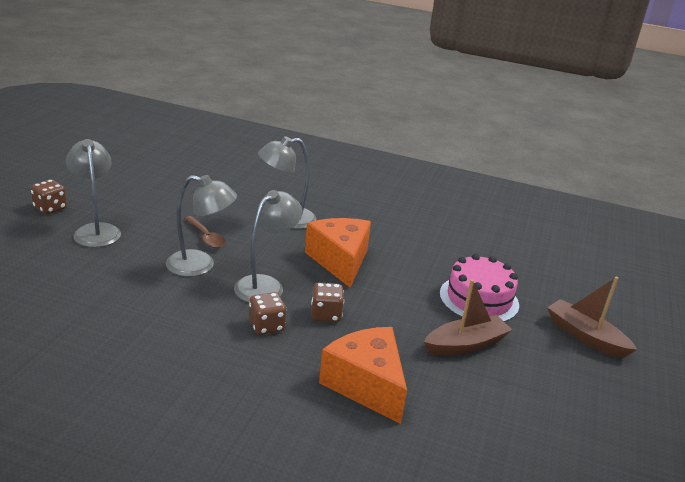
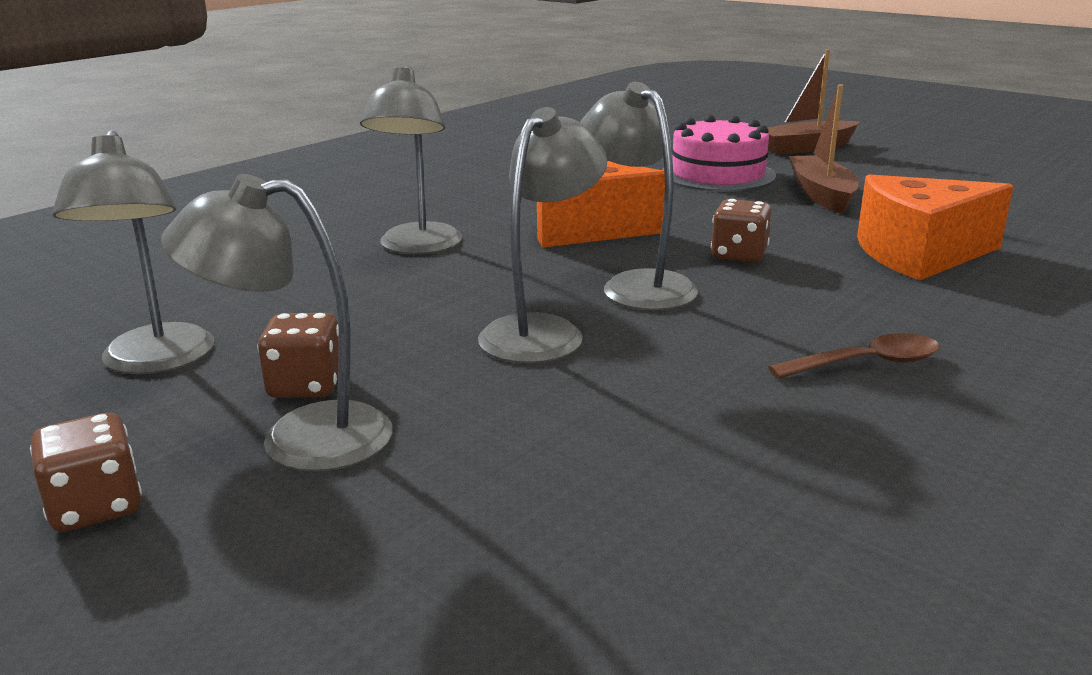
camera: 65 degrees left, 5 degrees down
(147, 191) = (156, 361): none -> grey lamp
(206, 237) = (433, 316): brown spoon -> brown spoon (866, 363)
(266, 326) = (766, 297): brown dice -> brown dice (306, 386)

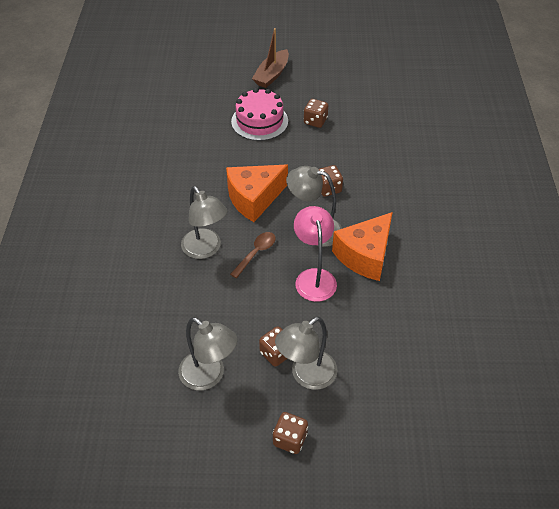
camera: 40 degrees left, 25 degrees up
(542, 331) = (314, 277): grey lamp -> pink lamp
(821, 195) = (315, 121): brown boat -> brown dice
(866, 363) = (420, 237): brown spoon -> brown spoon (256, 253)
(919, 254) = (384, 155): orange cheese -> orange cheese (365, 256)

